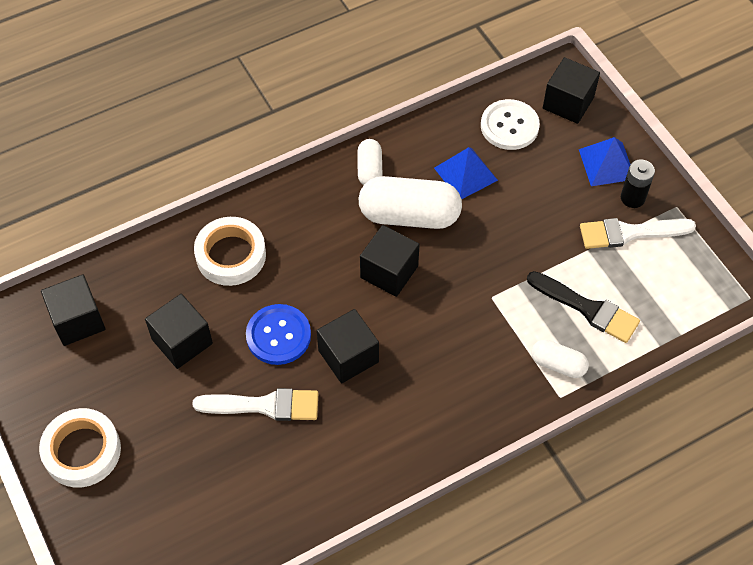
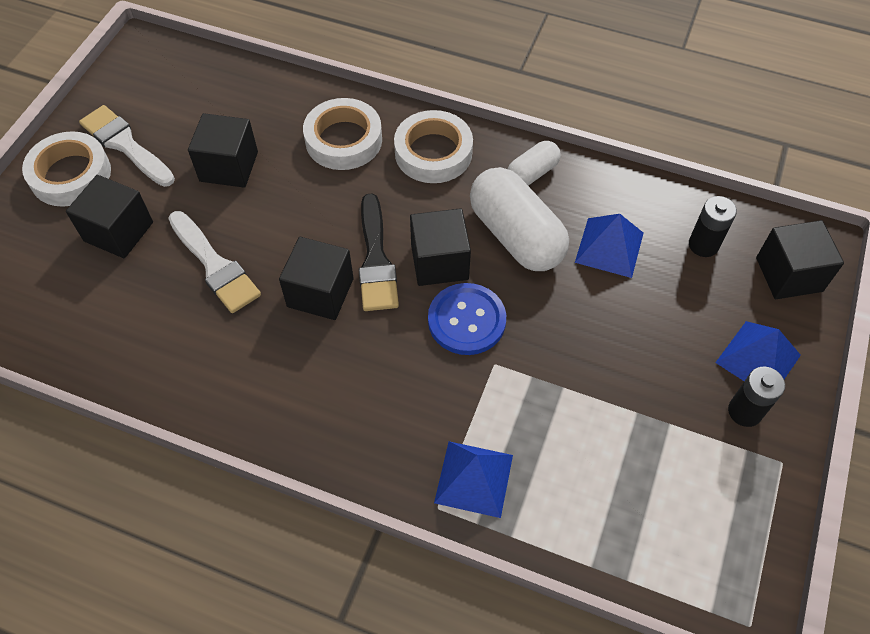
camera: 50 degrees right, 0 degrees up
(78, 321) = (189, 90): black cube -> black cube (118, 232)
(278, 335) = (294, 227): blue button -> blue button (466, 320)
(296, 211) = (433, 152): none -> white tape
(509, 126) = (703, 245): white button -> black battery
(558, 364) = (474, 478): white capsule -> blue pyramid
(587, 308) = (566, 461): black brush -> black brush (376, 260)
(630, 233) = (699, 438): white brush -> white brush (125, 145)

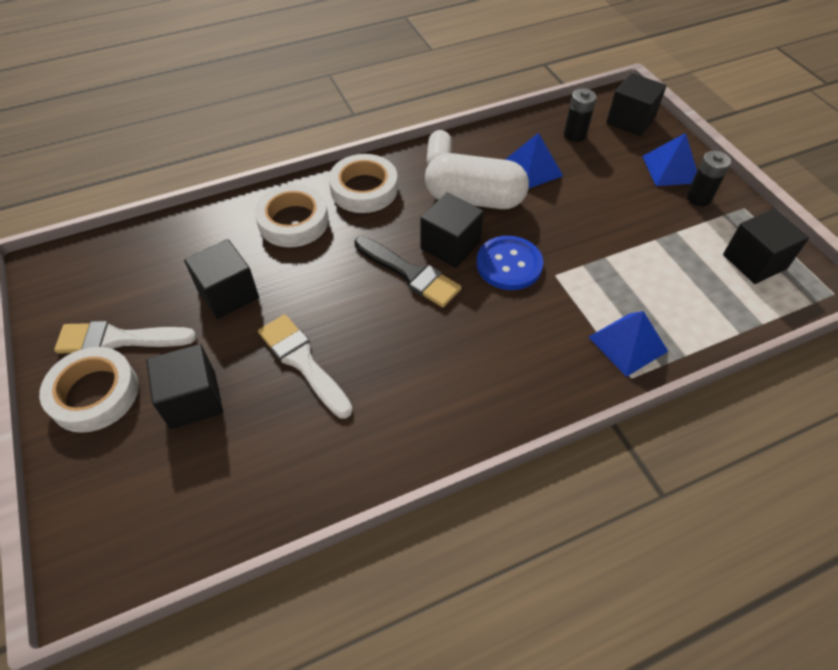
camera: 45 degrees left, 5 degrees down
(215, 266) = (303, 362): white brush -> white brush turned 135 degrees counterclockwise
(320, 292) = (400, 320): black cube -> black cube (754, 261)

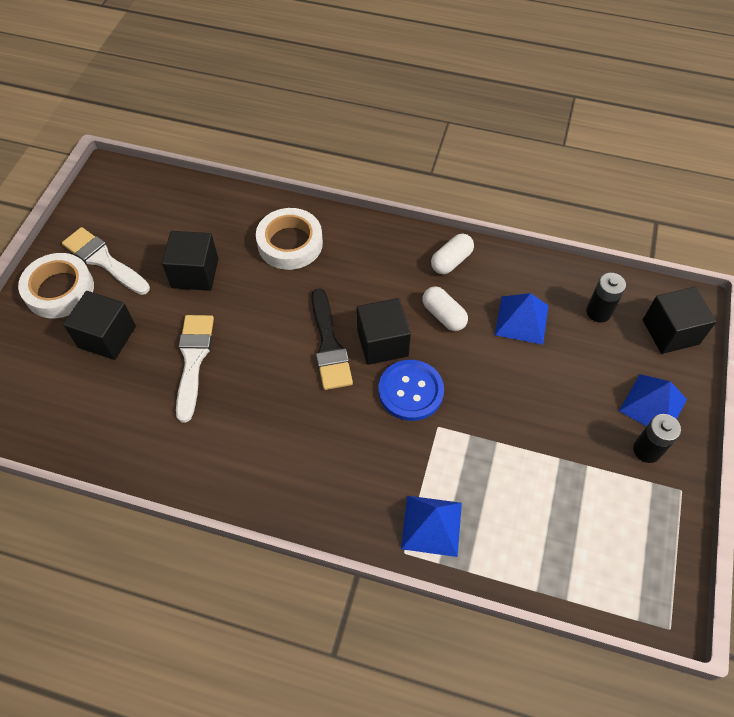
camera: 40 degrees right, 5 degrees up
(364, 189) = (367, 249): white tape -> none
(474, 199) = (443, 315): white capsule -> white capsule, size x0.53
(754, 261) = (628, 544): black cube -> none

